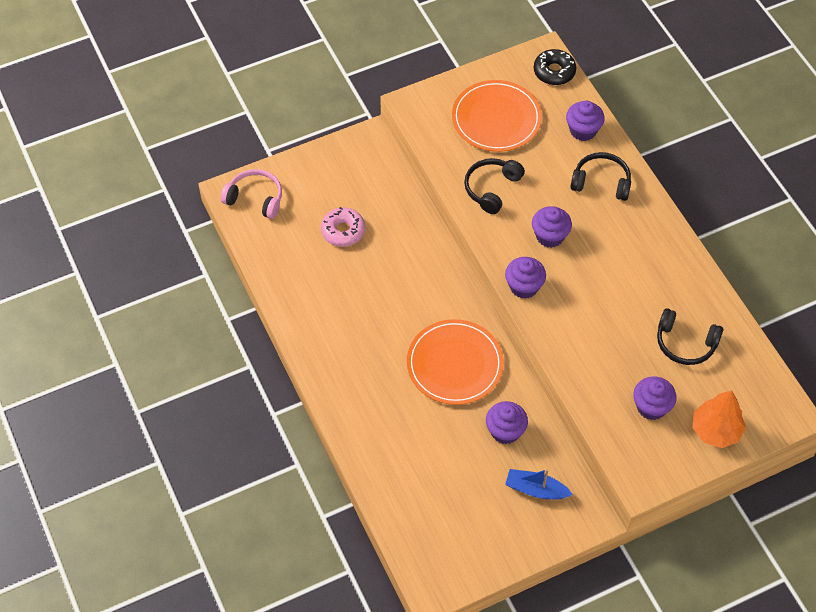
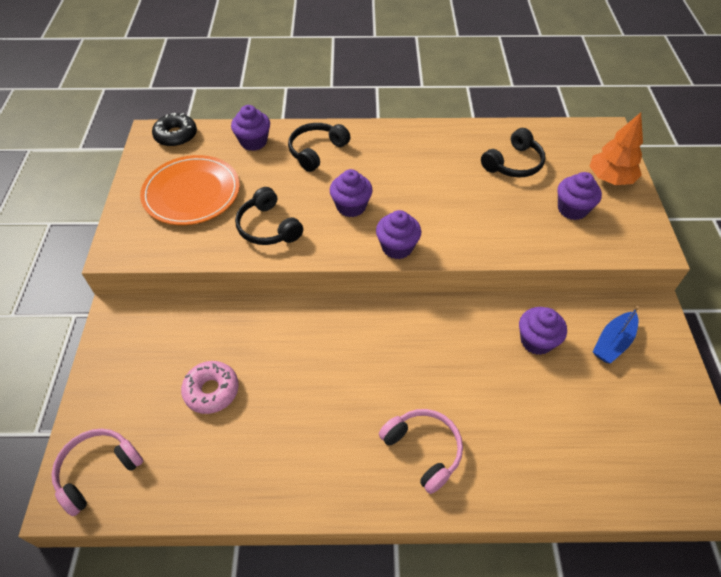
camera: 65 degrees left, 5 degrees down
(366, 382) = (423, 450): none -> pink headphones
(455, 364) = (439, 353): orange plate -> none

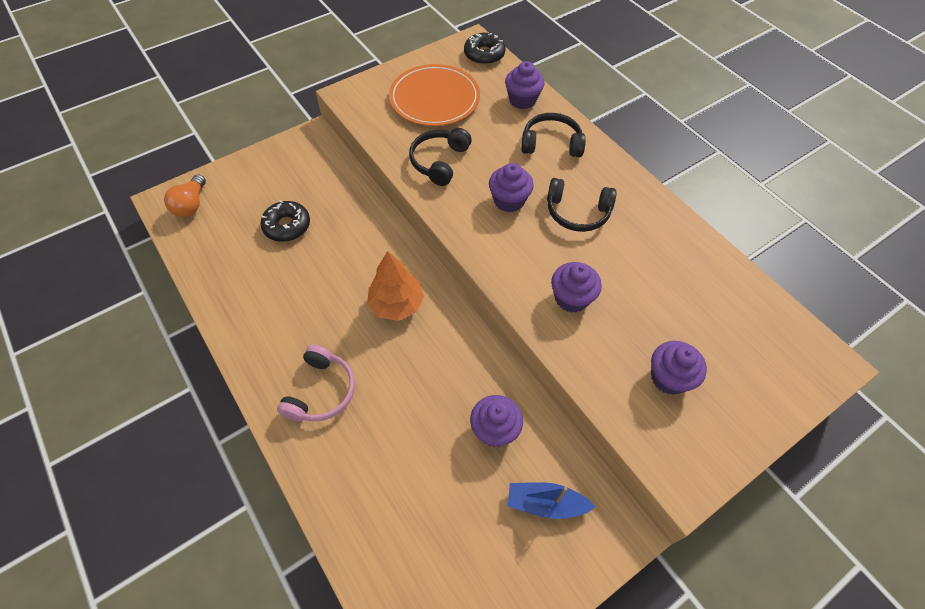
camera: 55 degrees right, 5 degrees up
(98, 471) = (191, 205): pink headphones -> orange light bulb
(211, 390) = (287, 226): pink donut -> black donut
(397, 247) = (490, 256): purple cupcake -> purple cupcake (571, 298)
(513, 163) = (685, 296): black headphones -> black headphones (577, 212)
(610, 178) = (753, 396): orange tree -> orange tree (396, 304)

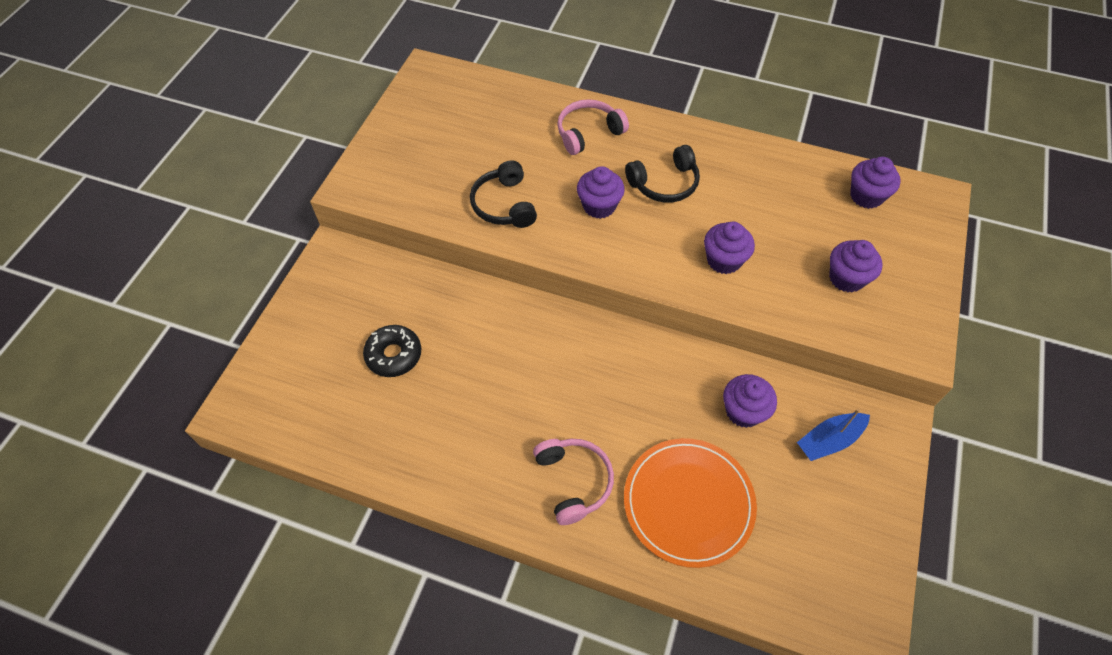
camera: 35 degrees left, 0 degrees up
(191, 205) = (267, 396): orange light bulb -> none
(396, 304) = (568, 361): orange tree -> none
(434, 98) = (442, 146): orange plate -> orange plate (688, 503)
(484, 54) = (449, 77): black donut -> none
(522, 100) = (526, 105): purple cupcake -> purple cupcake (866, 196)
(551, 143) = (588, 133): black headphones -> pink headphones

